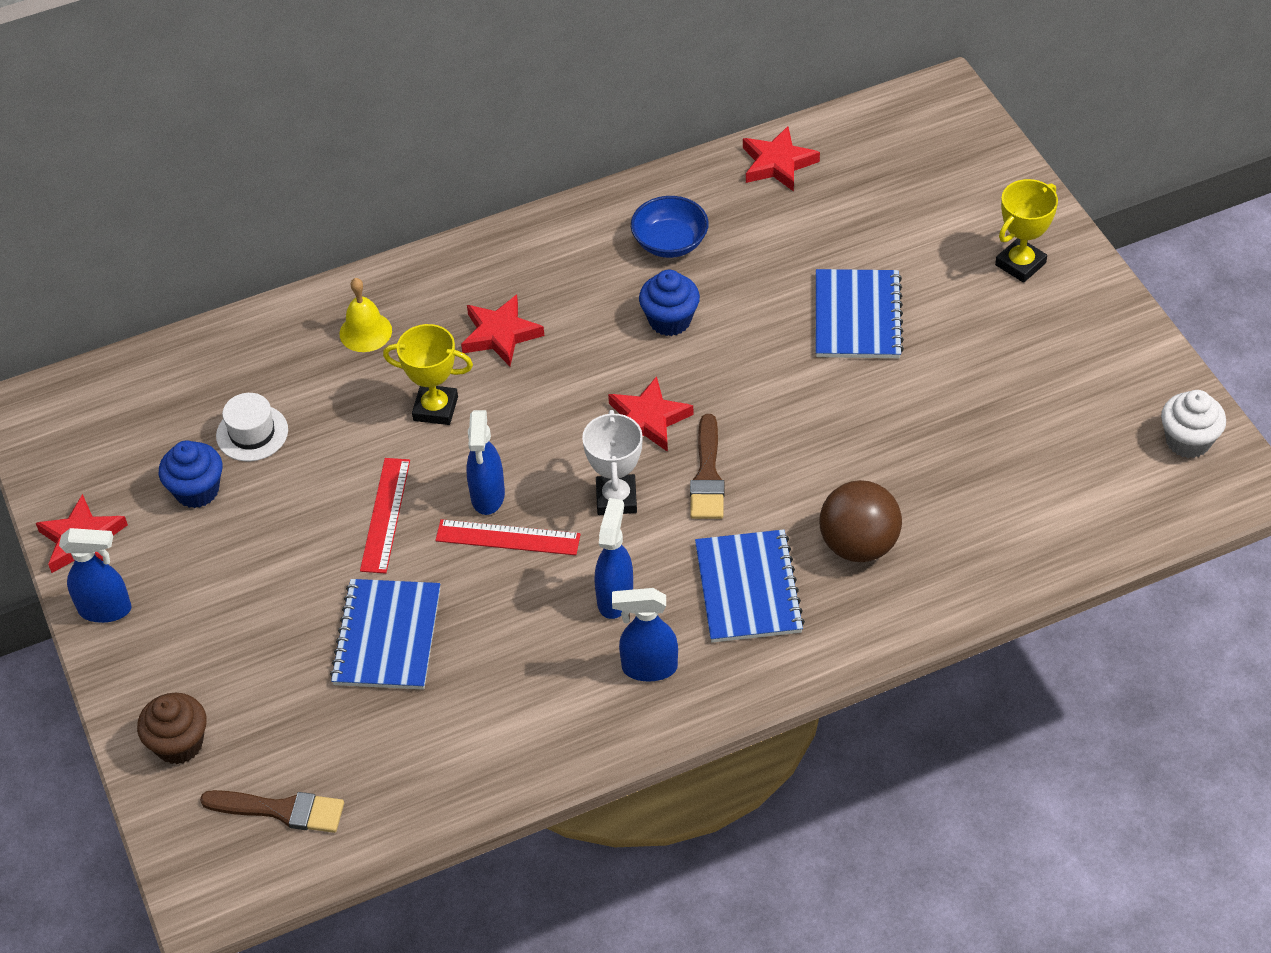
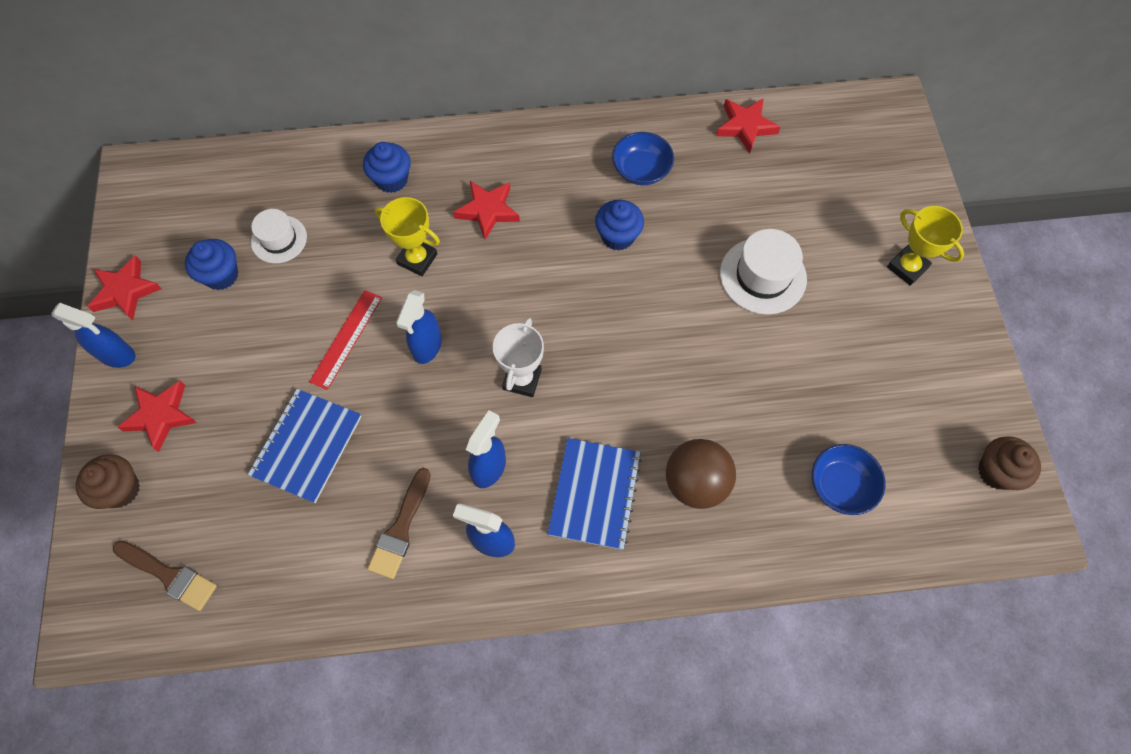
camera: 15 degrees right, 15 degrees up
(365, 332) = (391, 179): yellow bell -> blue cupcake
(508, 537) = (428, 387): red ruler -> none
(648, 419) = (571, 317): red star -> red star (161, 415)
(707, 475) = (599, 380): brown brush -> brown brush (400, 528)
(857, 317) = (763, 276): blue notebook -> white hat
(1020, 264) = (907, 267): yellow trophy -> yellow trophy turned 75 degrees clockwise
(1022, 502) = (840, 485): none -> blue bowl
(1188, 441) = (996, 471): white cupcake -> brown cupcake

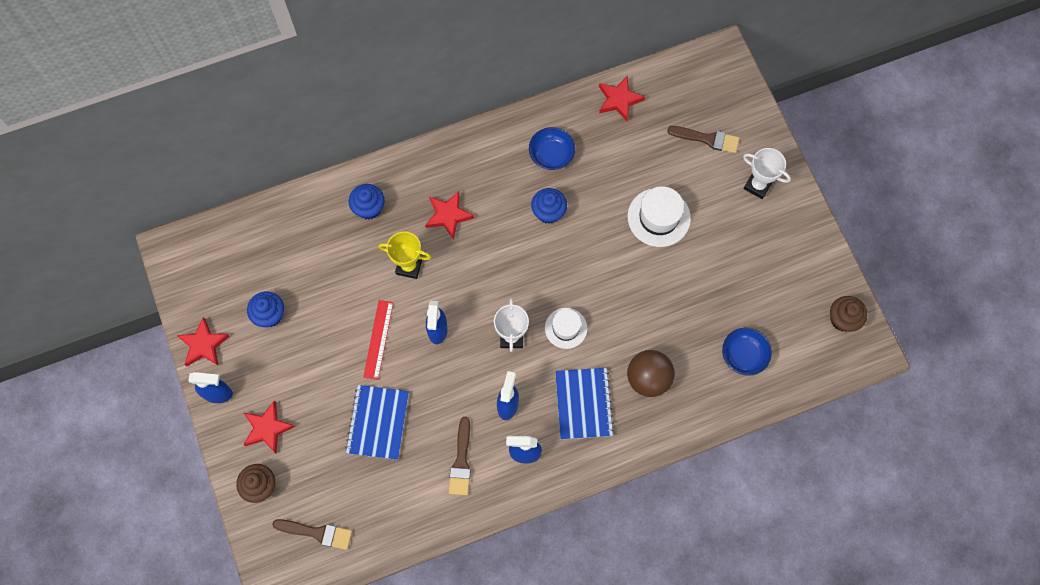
camera: 15 degrees left, 5 degrees up
(279, 239) = (302, 276): white hat -> white hat (566, 328)
(850, 196) = (707, 139): none -> brown brush
(907, 267) = (757, 185): yellow trophy -> white trophy

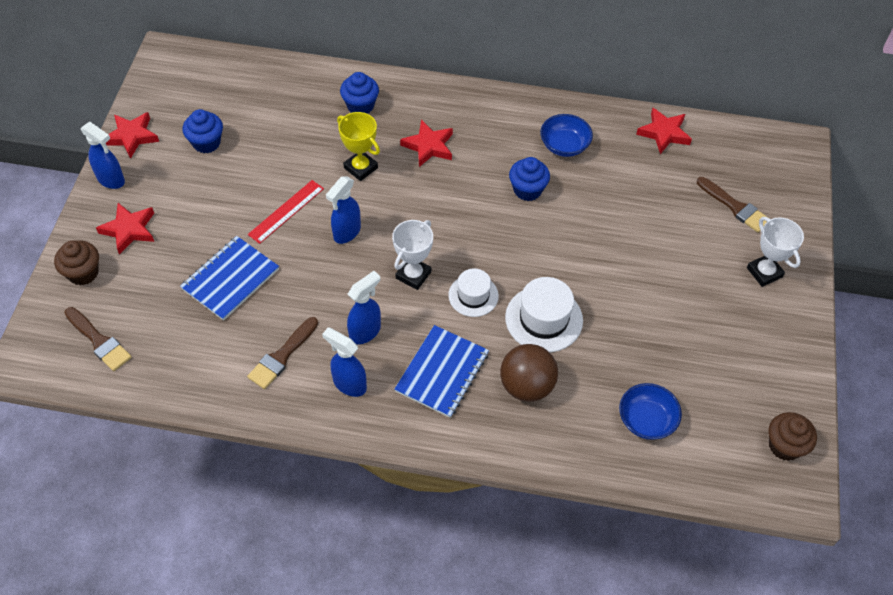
camera: 30 degrees right, 15 degrees down
(659, 217) = (638, 248): white hat -> white hat (544, 319)

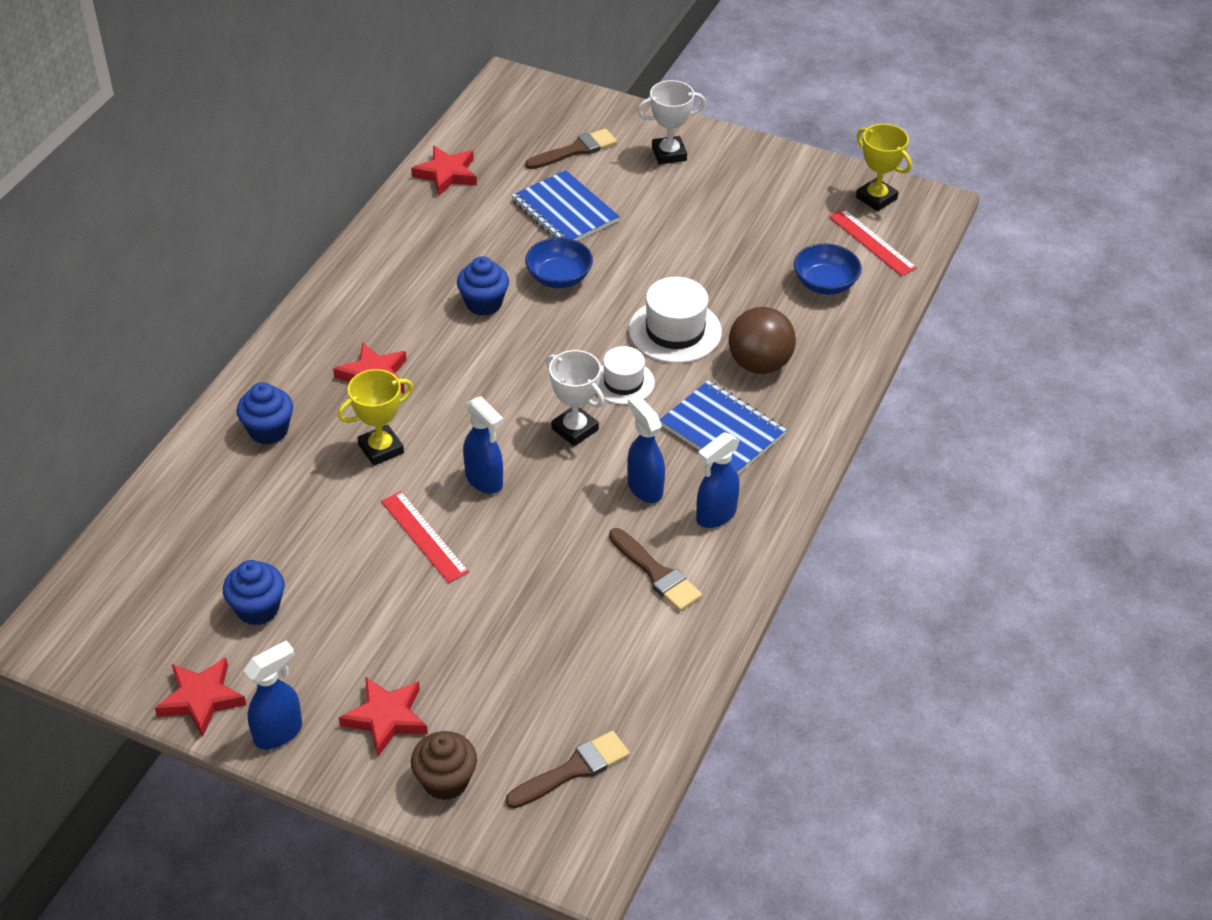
camera: 75 degrees left, 10 degrees down
(230, 279) = (517, 611): blue notebook -> blue notebook (565, 211)
(564, 145) = (428, 257): blue bowl -> blue bowl (559, 277)
(719, 451) = (872, 242): none -> red ruler
(784, 445) = (876, 198): brown cupcake -> yellow trophy

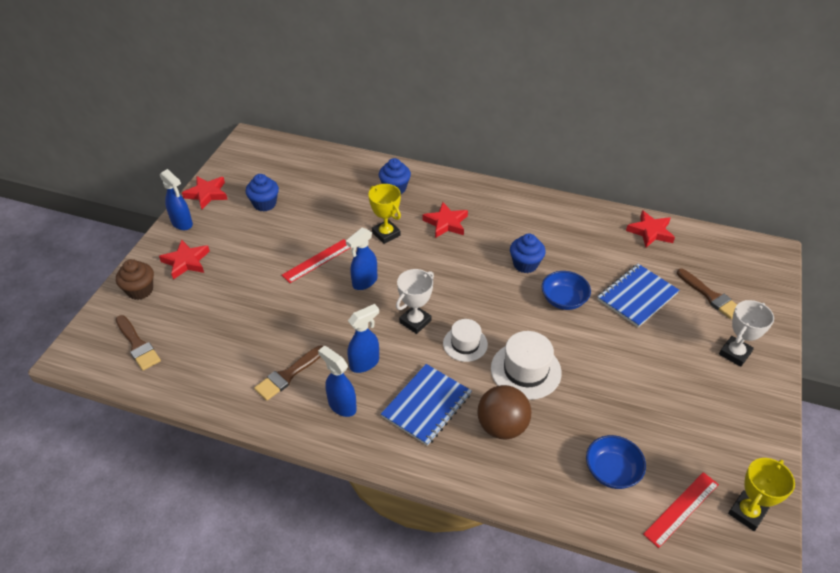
camera: 85 degrees right, 0 degrees up
(669, 154) = (735, 353): white trophy -> white trophy turned 60 degrees clockwise

